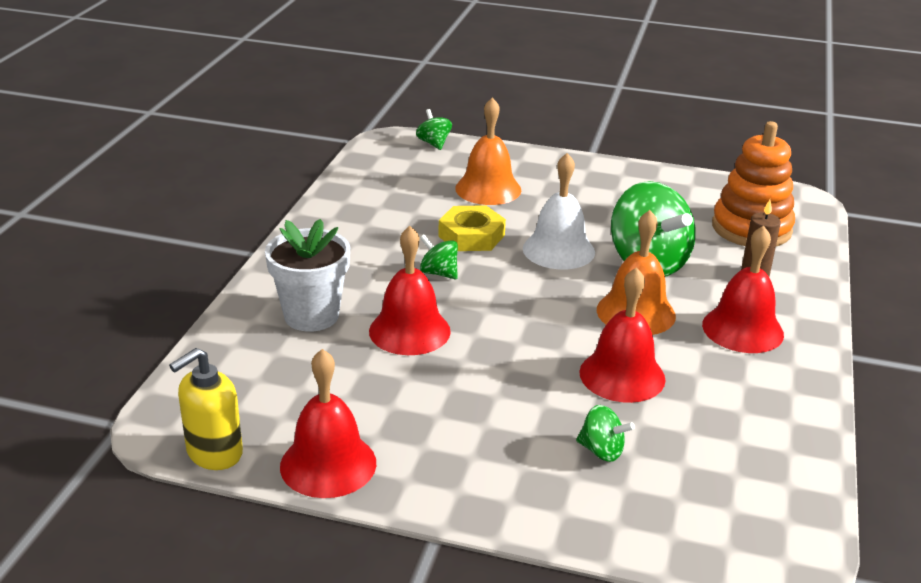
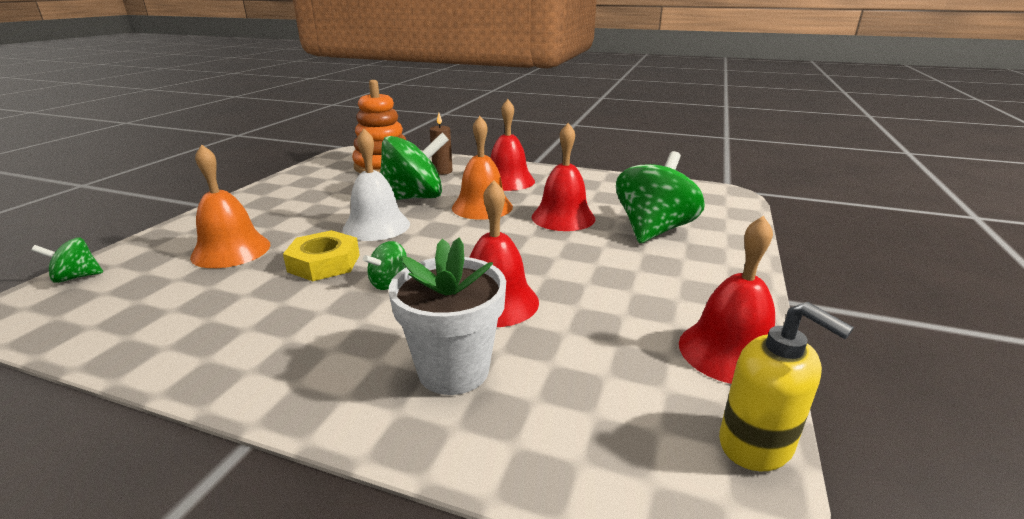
camera: 85 degrees left, 5 degrees down
(602, 451) = (653, 230): green spinning top -> green spinning top, size x2.13

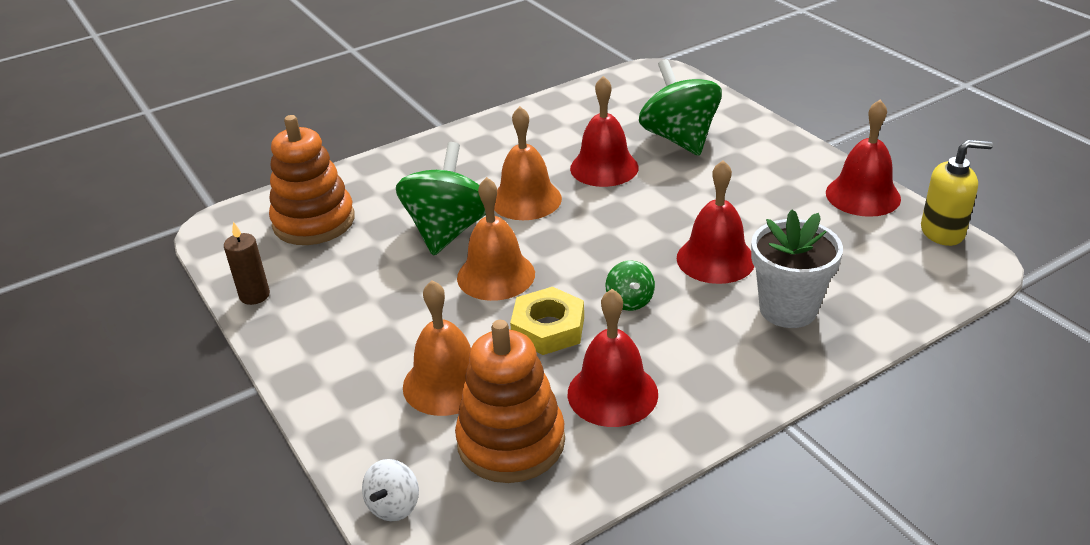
camera: 50 degrees left, 10 degrees up
(76, 277) = (394, 506): green spinning top -> white spinning top
(163, 295) = (511, 442): none -> orange stacking toy
(376, 226) = (496, 275): white bell -> orange bell
(442, 171) = (392, 188): brown candle -> brown candle (254, 295)
(508, 181) = (477, 160): red bell -> red bell (612, 393)

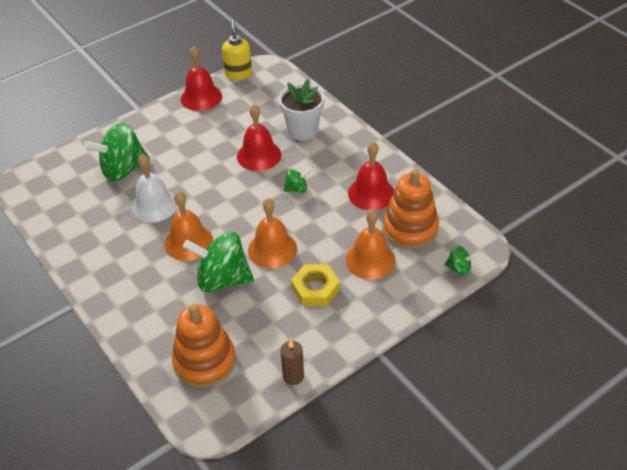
camera: 95 degrees left, 10 degrees up
(394, 506) = (459, 268): white spinning top -> green spinning top
(548, 328) = (321, 221): yellow nut -> yellow nut (315, 289)
(604, 167) = (154, 205): red bell -> white bell

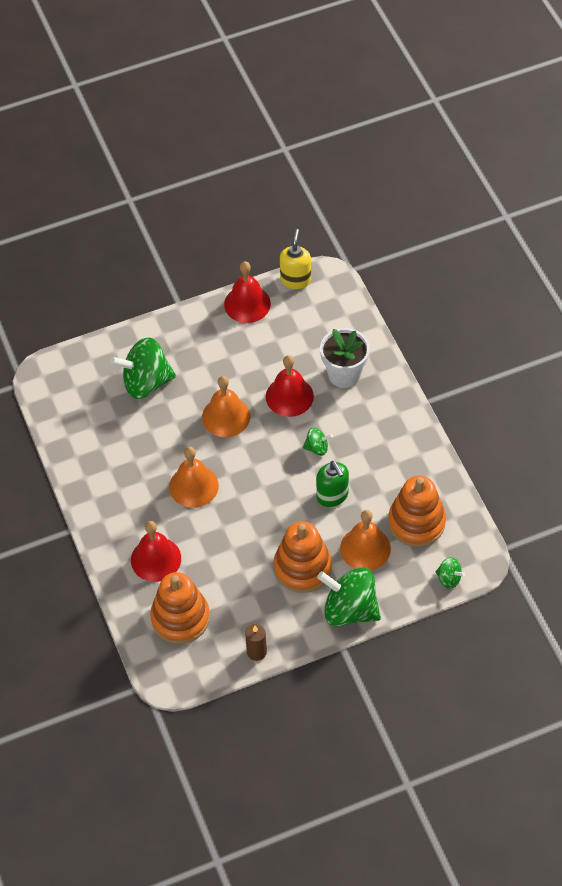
camera: 15 degrees right, 10 degrees up
(154, 205) = (169, 434): white bell -> none
(222, 279) = (216, 536): green spinning top -> green spinning top (349, 609)
(272, 249) = (273, 513): orange bell -> orange bell (226, 416)
(315, 289) = (302, 567): yellow nut -> orange stacking toy
(324, 223) = (332, 496): none -> green soap dispenser
(371, 193) = (391, 471): red bell -> red bell (156, 559)

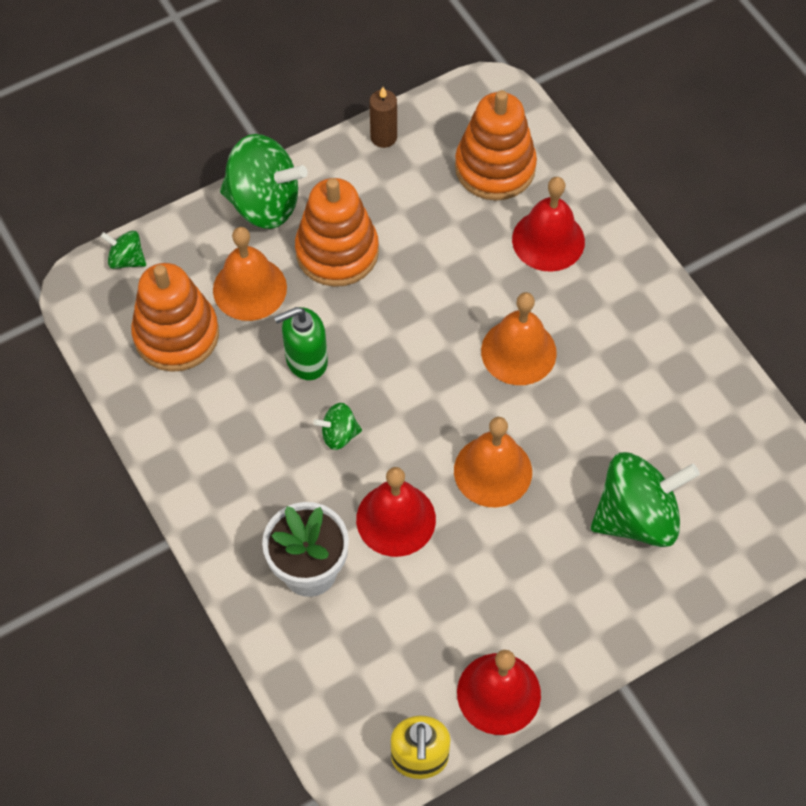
camera: 170 degrees right, 5 degrees up
(332, 496) = (306, 360): green soap dispenser -> green soap dispenser turned 75 degrees counterclockwise

